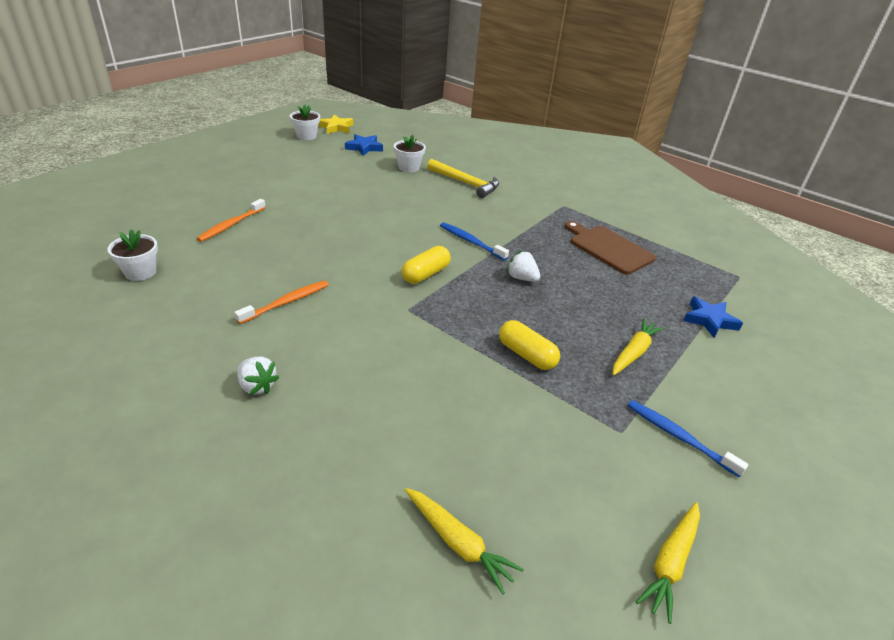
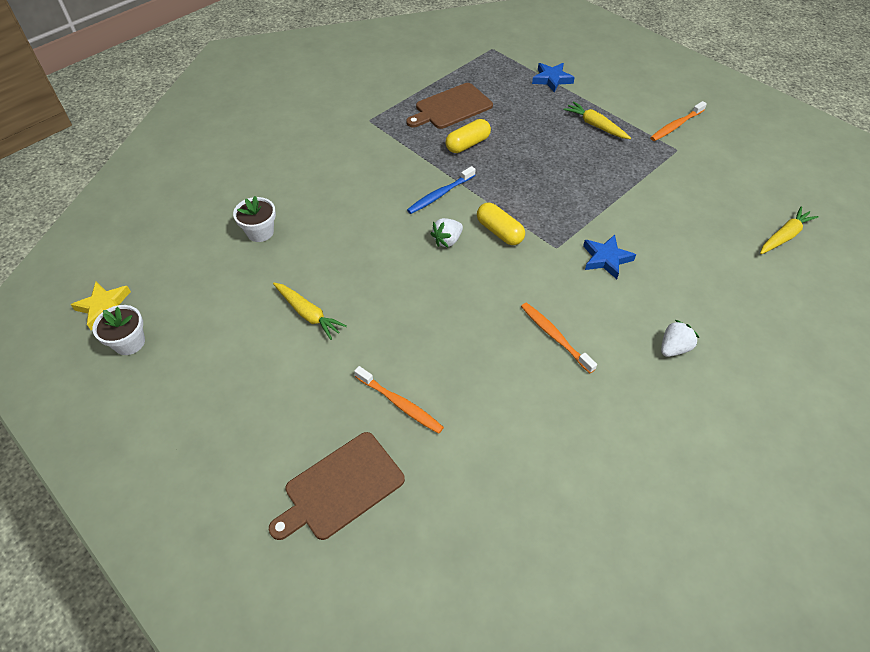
camera: 80 degrees left, 15 degrees up
(140, 272) = (509, 480): white flower pot -> none
(168, 204) = (340, 487): none -> brown cutting board
(364, 147) = (188, 275): blue star -> blue star (606, 259)
(466, 183) = (310, 185): yellow hammer -> none
(521, 278) = (502, 169): white strawberry -> white strawberry (447, 240)
(526, 355) = (607, 181): yellow capsule -> yellow capsule (467, 144)
(670, 563) = (770, 153): yellow carrot -> yellow carrot (308, 314)
(679, 437) = (676, 126): blue toothbrush -> orange toothbrush

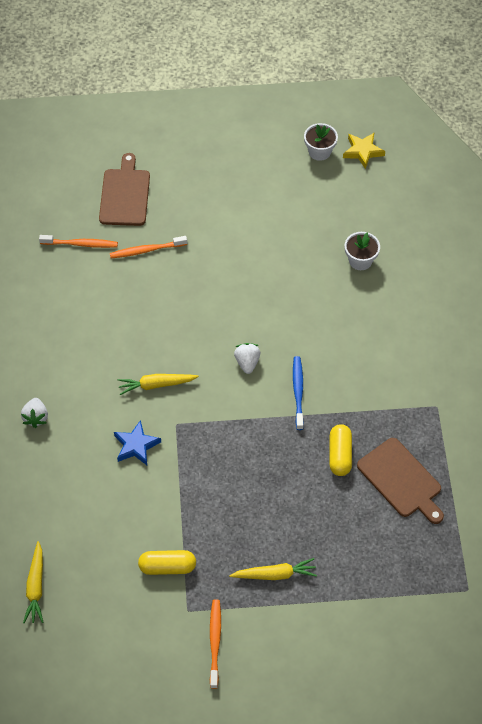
camera: 130 degrees right, 5 degrees up
(308, 314) = (257, 246): yellow carrot -> yellow carrot (156, 385)
(451, 107) = (401, 480): brown cutting board -> brown cutting board turned 135 degrees clockwise
(499, 232) = (224, 401): yellow capsule -> yellow capsule (167, 567)
(552, 79) = (371, 599): blue star -> none
(554, 336) = (110, 360): orange toothbrush -> orange toothbrush (81, 244)

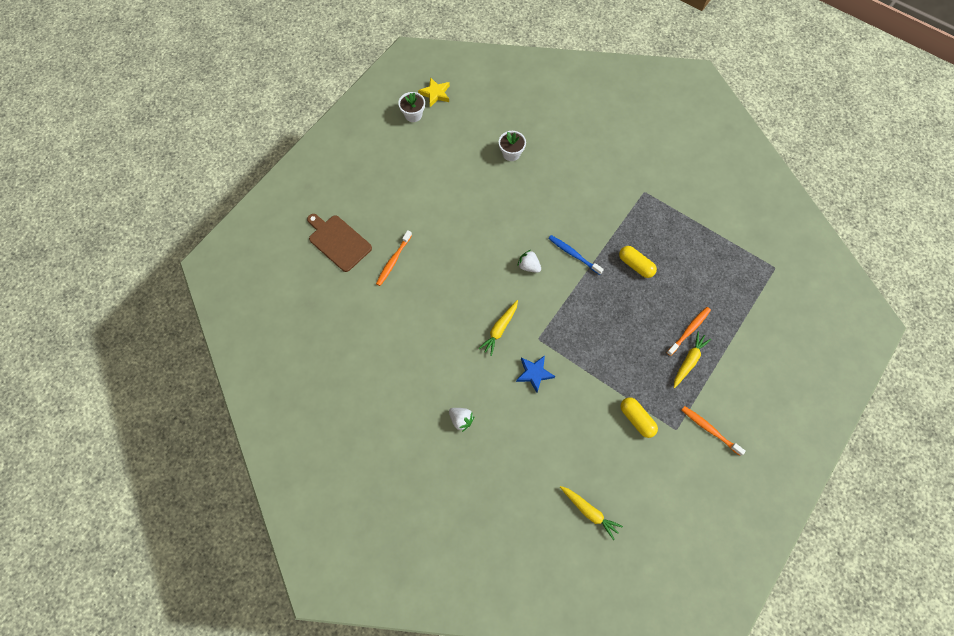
camera: 50 degrees left, 10 degrees up
(81, 244) = (351, 295): orange toothbrush -> orange toothbrush (689, 330)
(167, 567) = (636, 419): yellow capsule -> yellow capsule turned 75 degrees counterclockwise
(401, 480) = (678, 246): brown cutting board -> none

